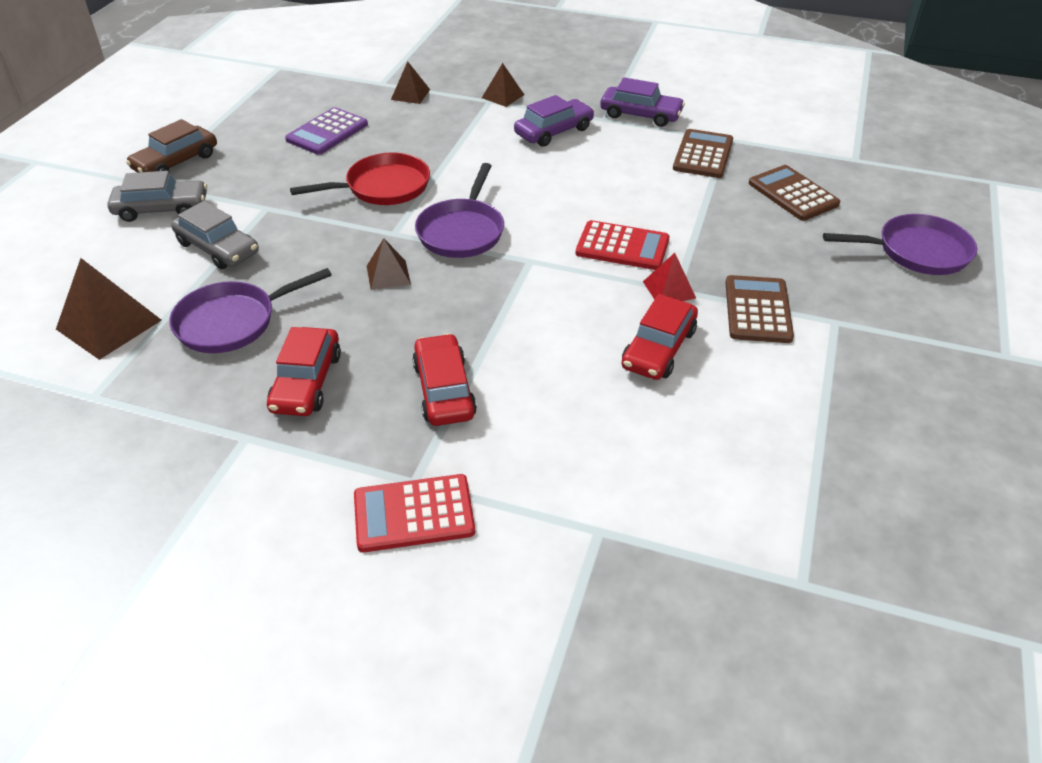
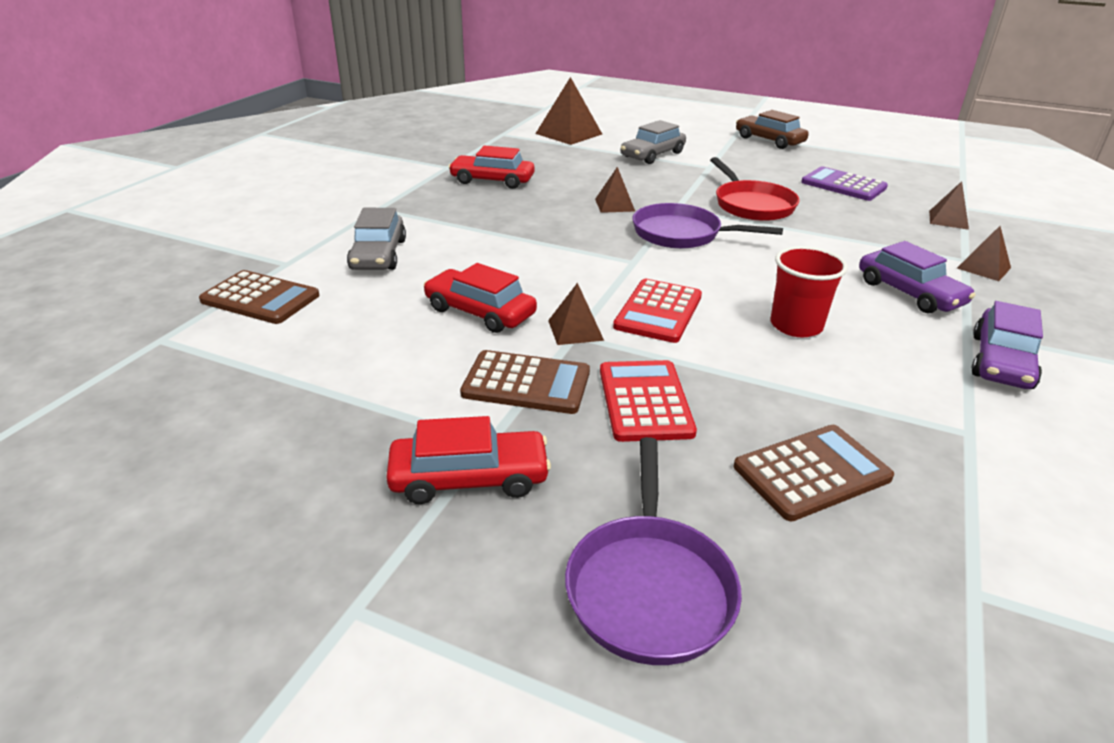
camera: 95 degrees right, 10 degrees down
(162, 209) = (702, 139): grey car -> grey car (378, 254)
(233, 322) = (564, 161): purple pan -> none
(414, 514) = (350, 208): red calculator -> red calculator (645, 401)
(444, 390) = (464, 220): red car -> red car (469, 478)
(622, 184) = (796, 326): none -> red cup
(669, 289) = (575, 330): red pyramid -> brown pyramid
(703, 155) = (903, 401): brown calculator -> brown calculator (260, 298)

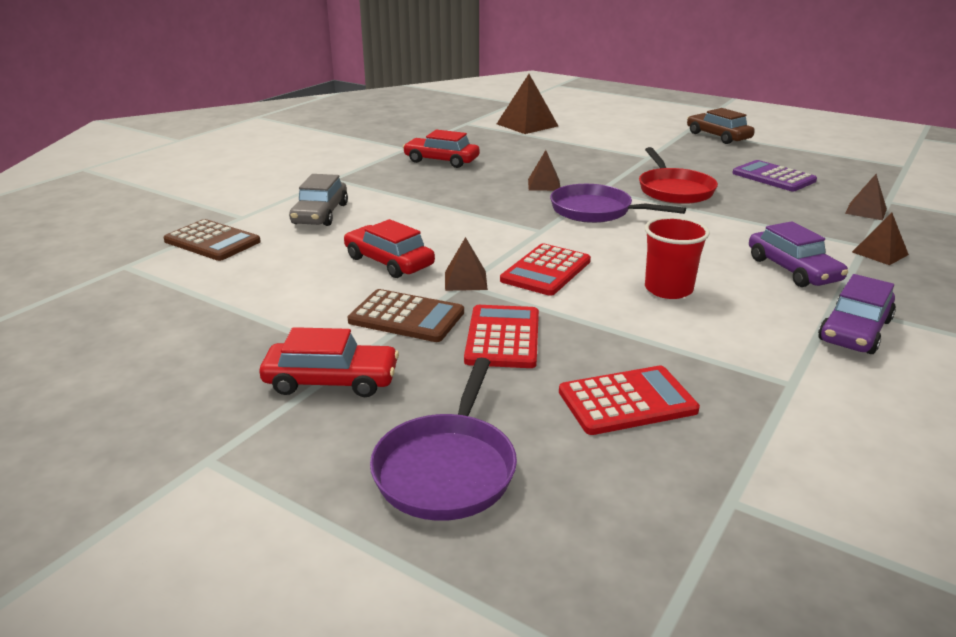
camera: 10 degrees right, 5 degrees down
(652, 155) = (598, 145): grey car -> none
(812, 472) = (627, 401): brown calculator -> red calculator

